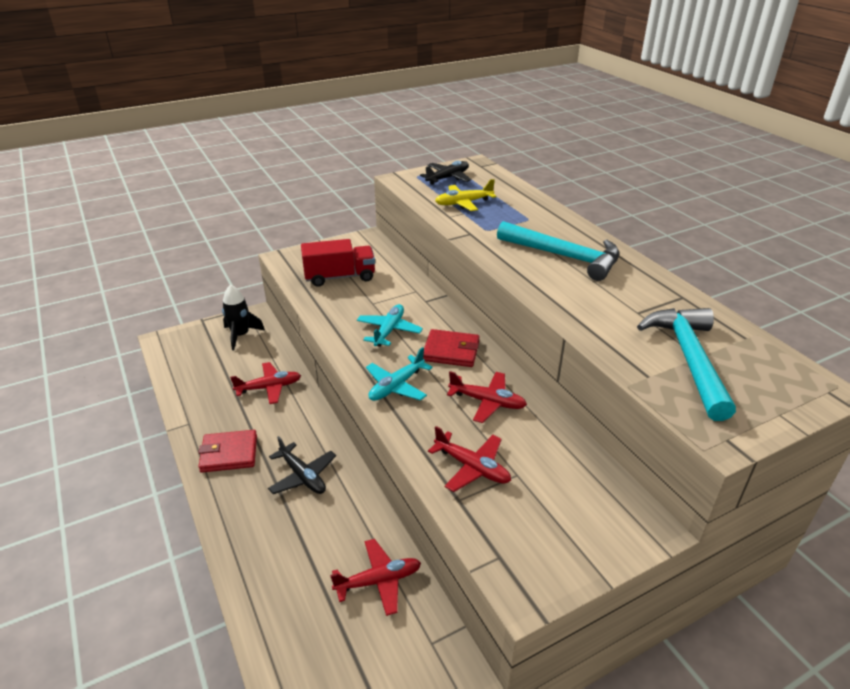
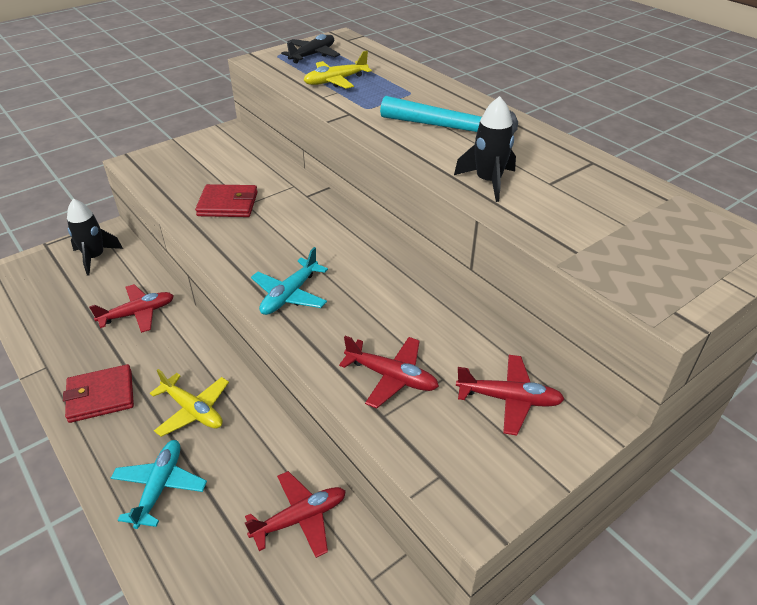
camera: 10 degrees left, 5 degrees up
(303, 476) = (193, 410): black plane -> yellow plane
(340, 277) = (203, 178): red truck -> none
(389, 330) = (270, 233): turquoise plane -> turquoise plane (160, 486)
(451, 351) = (345, 248): red wallet -> red wallet (228, 204)
(487, 402) = (395, 301): red plane -> red plane (509, 399)
(581, 306) = (488, 182): none -> black rocket
(689, 359) = (614, 228): turquoise hammer -> none

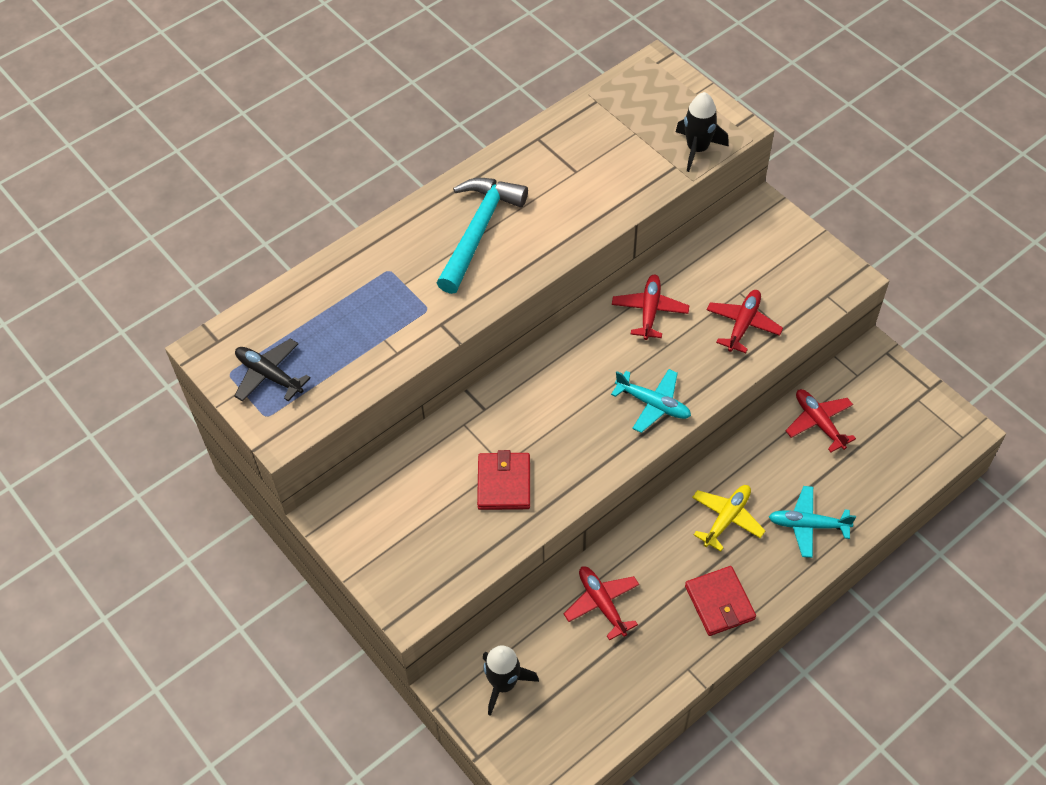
camera: 90 degrees left, 15 degrees up
(335, 81) = (354, 343): yellow plane -> none
(488, 182) = (576, 213): black rocket -> black rocket (697, 149)
(509, 399) = (754, 254): red plane -> red plane (649, 311)

